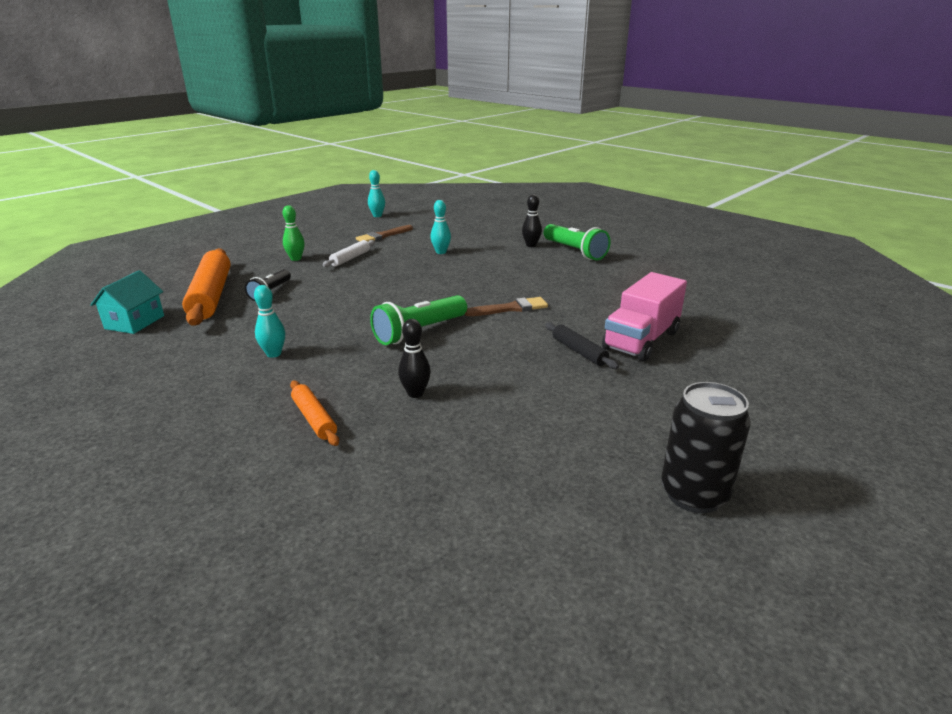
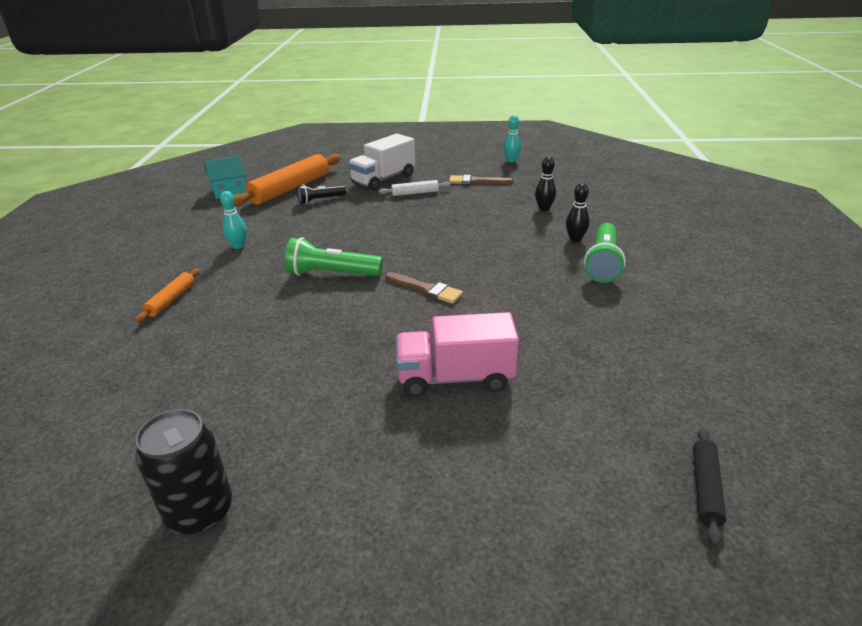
camera: 50 degrees right, 5 degrees up
(296, 259) = (383, 179): green bowling pin -> white truck
(415, 393) = (238, 317): black bowling pin -> black bowling pin (544, 209)
(441, 252) = (486, 214): turquoise bowling pin -> none
(579, 351) = (388, 355): black rolling pin -> black rolling pin (705, 488)

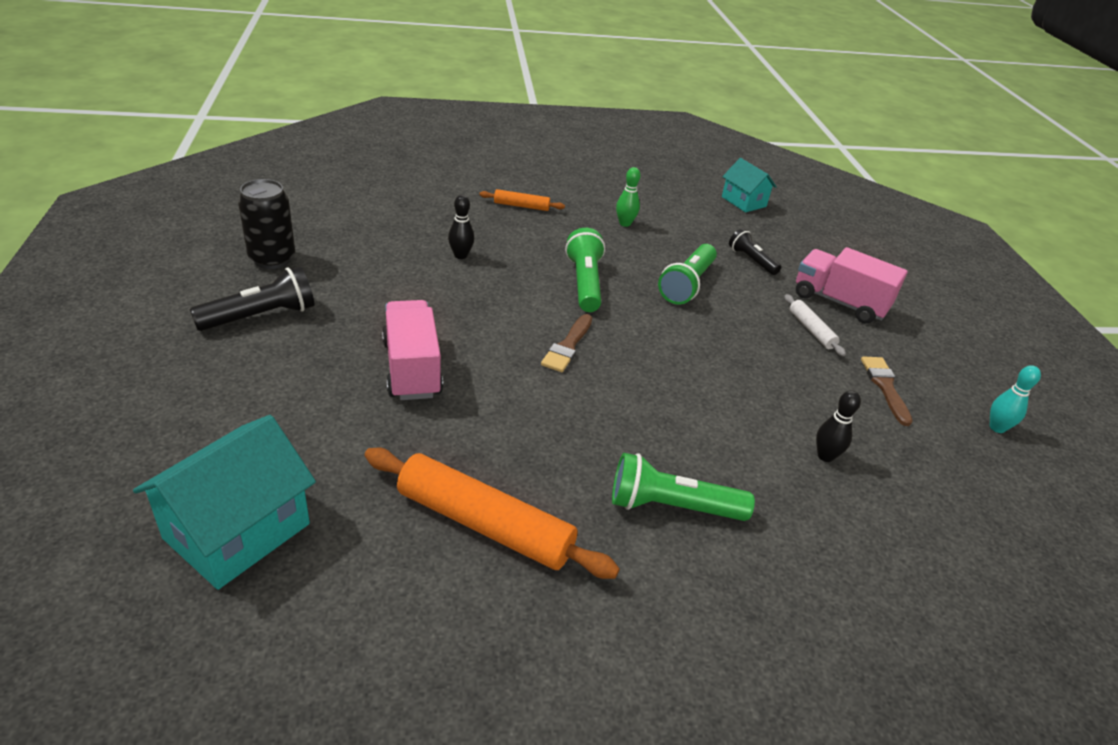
camera: 75 degrees right, 5 degrees up
(238, 246) = (625, 223): turquoise bowling pin -> green bowling pin
(290, 189) = (771, 237): orange rolling pin -> orange rolling pin (484, 524)
(343, 510) = (260, 316): none -> black flashlight
(347, 229) = (687, 284): none -> green flashlight
(383, 179) = (839, 302): white truck -> pink truck
(575, 239) = (736, 483): black bowling pin -> black bowling pin (460, 255)
(705, 488) = (237, 531): black rolling pin -> turquoise house

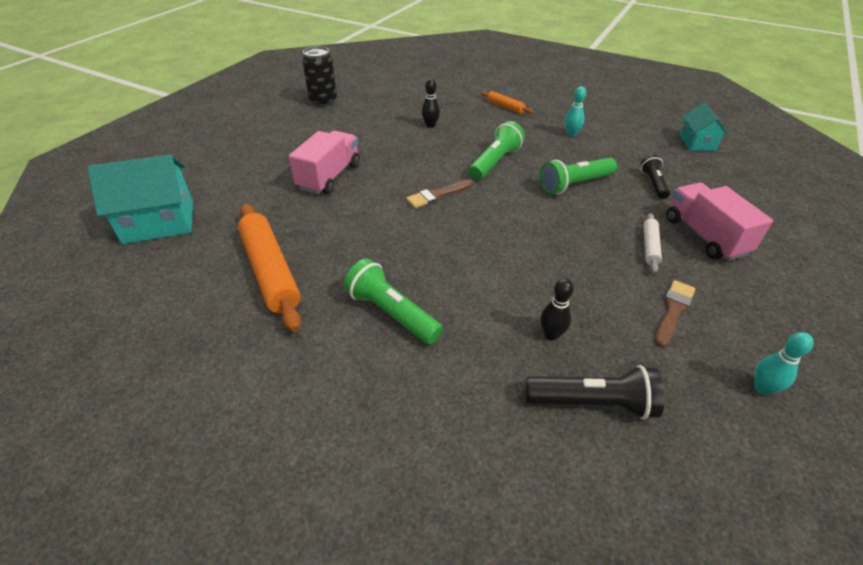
camera: 40 degrees right, 5 degrees up
(260, 316) = (285, 127): black flashlight -> black flashlight (592, 403)
(625, 223) = (571, 134): green bowling pin -> turquoise bowling pin

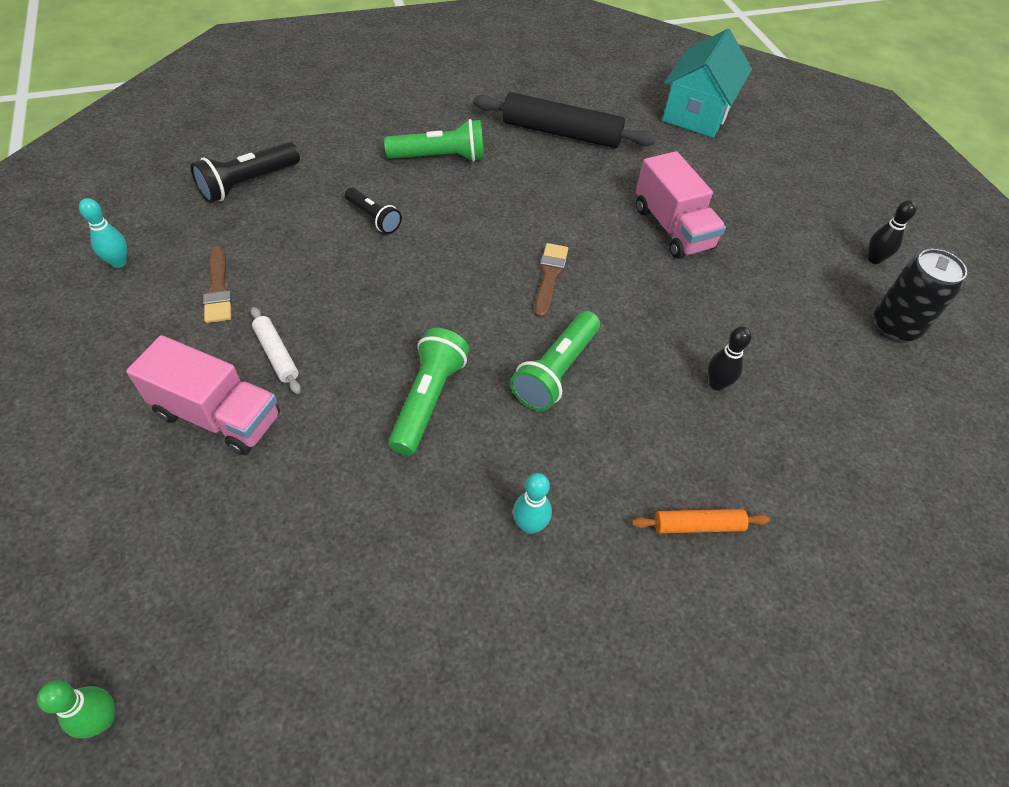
camera: 130 degrees right, 10 degrees up
(270, 271) = (561, 133): orange rolling pin -> black rolling pin
(495, 162) = (556, 371): green flashlight -> green flashlight turned 45 degrees clockwise
(551, 335) = (310, 209): black bowling pin -> black bowling pin (874, 259)
(653, 184) = (328, 481): black flashlight -> black flashlight (373, 218)
(697, 143) = (311, 684): turquoise house -> none
(791, 170) = (103, 719): none -> green bowling pin

